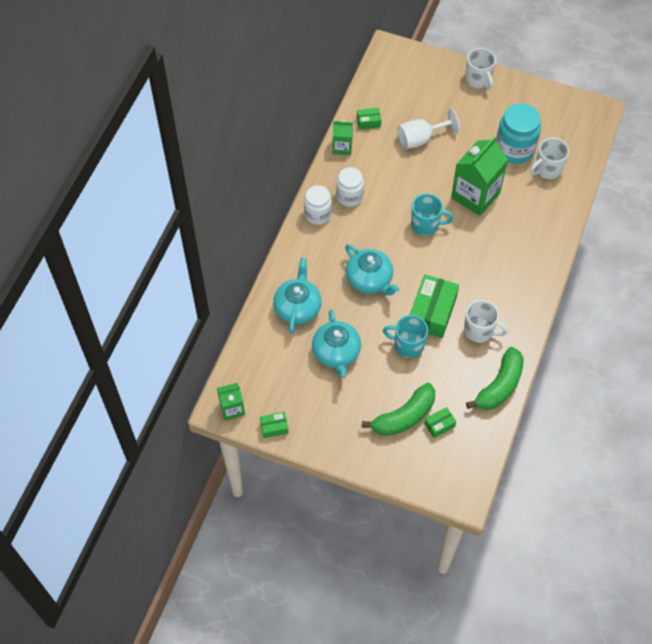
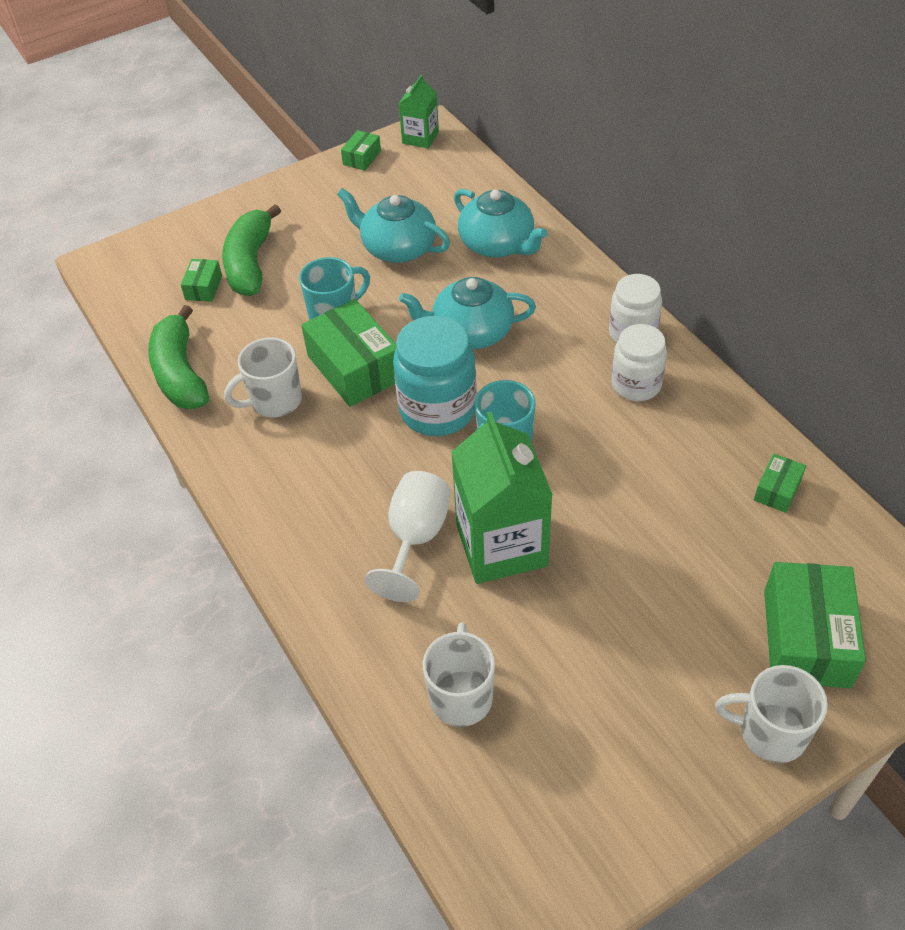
camera: 130 degrees right, 10 degrees down
(342, 147) = (745, 426): green carton -> none
(420, 139) = (684, 541): white goblet -> white goblet (416, 538)
(431, 86) = (806, 638): none -> green box
(514, 149) = (550, 675): turquoise jar -> turquoise jar (437, 410)

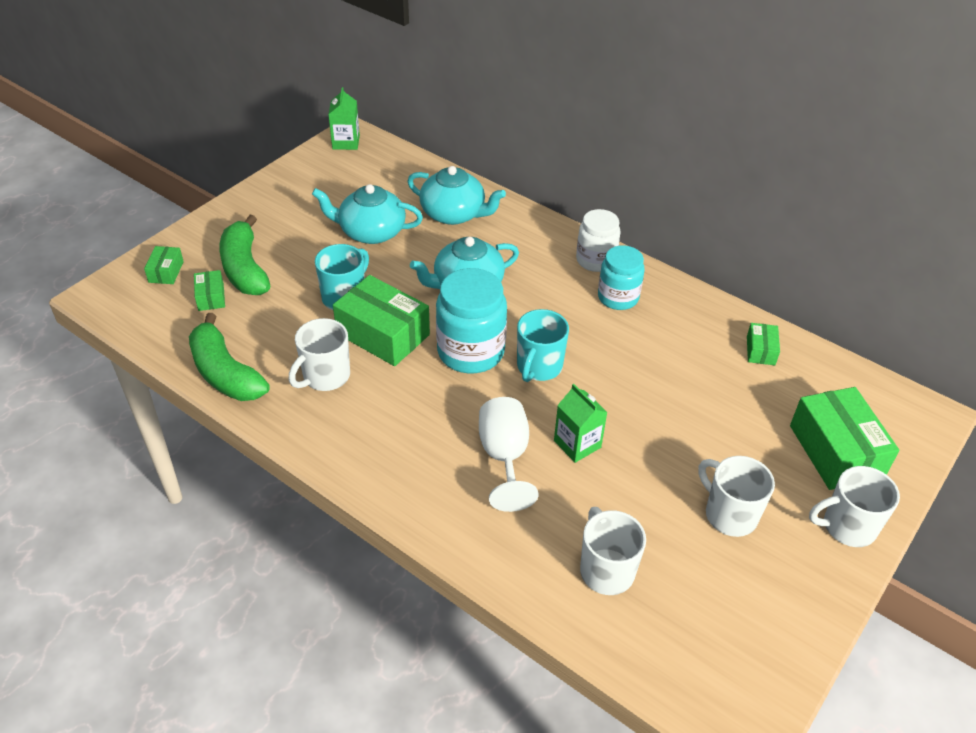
camera: 25 degrees left, 5 degrees down
(362, 158) = (303, 166): green box -> green box (166, 272)
(501, 545) = (577, 444): green carton -> green carton, size x0.53
(634, 675) = (729, 514): none -> white mug
(636, 384) = (618, 297): white jar -> turquoise jar

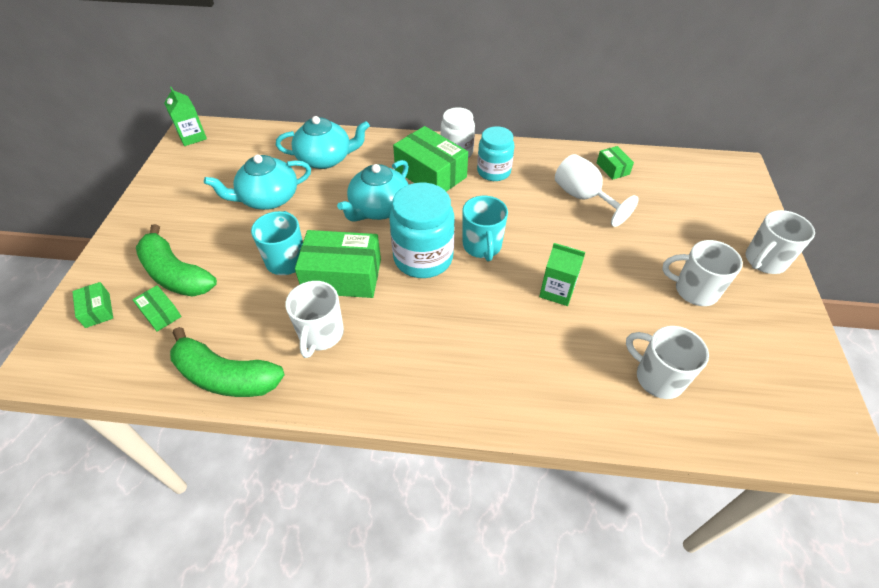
camera: 30 degrees left, 5 degrees up
(504, 457) = (515, 328): white goblet -> white goblet (583, 197)
(836, 451) = (713, 214): green box -> green box (430, 174)

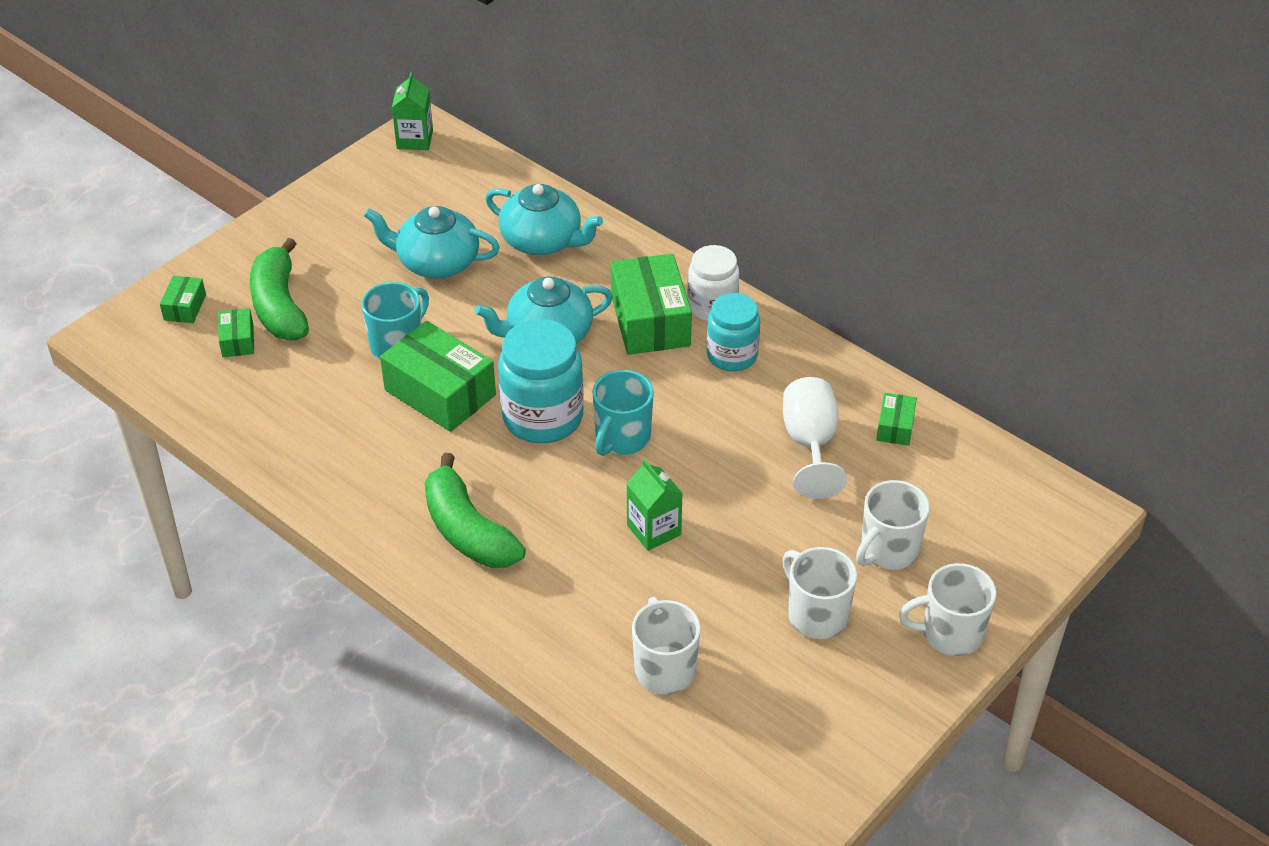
camera: 35 degrees right, 5 degrees down
(226, 376) = (252, 433): green banana -> green banana (468, 531)
(321, 334) = (368, 441): white mug -> white mug (888, 550)

